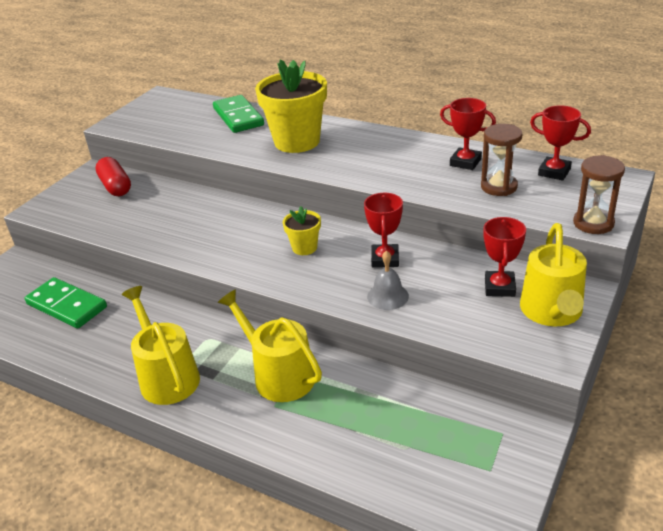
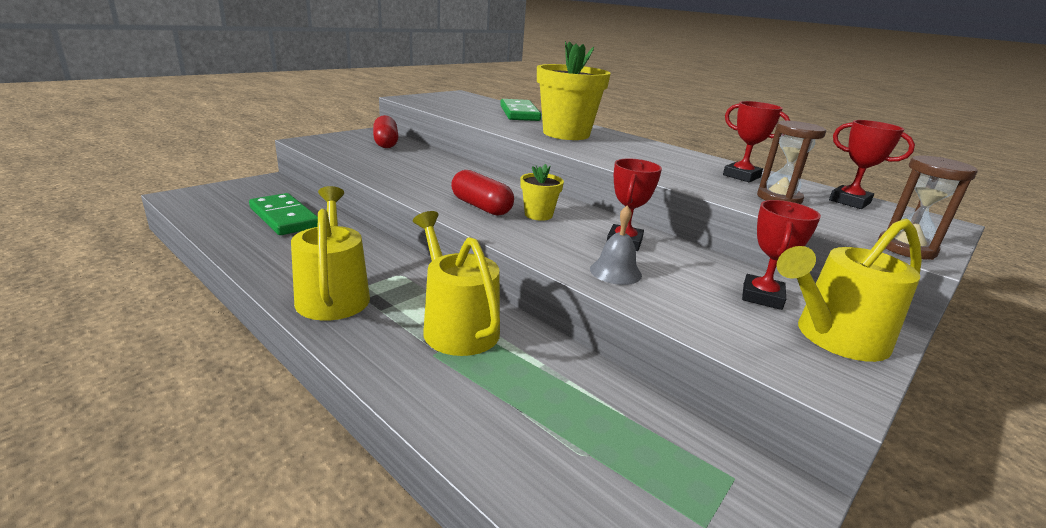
camera: 10 degrees right, 10 degrees down
(252, 253) = (481, 207): none -> red capsule
(552, 312) = (834, 337): yellow watering can -> yellow watering can turned 45 degrees clockwise

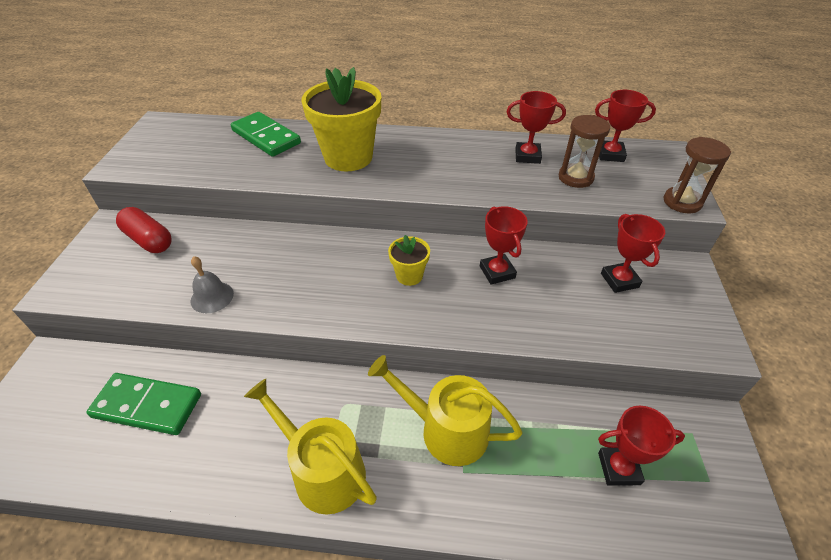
camera: 35 degrees left, 20 degrees up
(481, 207) = (357, 294): red capsule -> none
(593, 444) = (619, 468): none -> red trophy
(615, 272) = (527, 315): grey bell -> grey bell (212, 297)
(834, 337) = (680, 297): yellow watering can -> none

